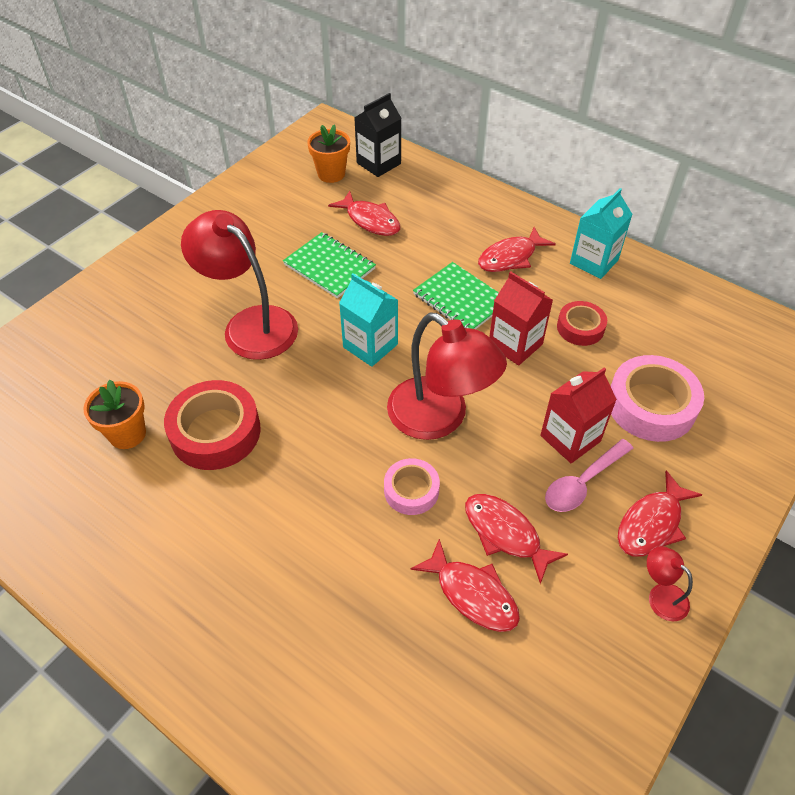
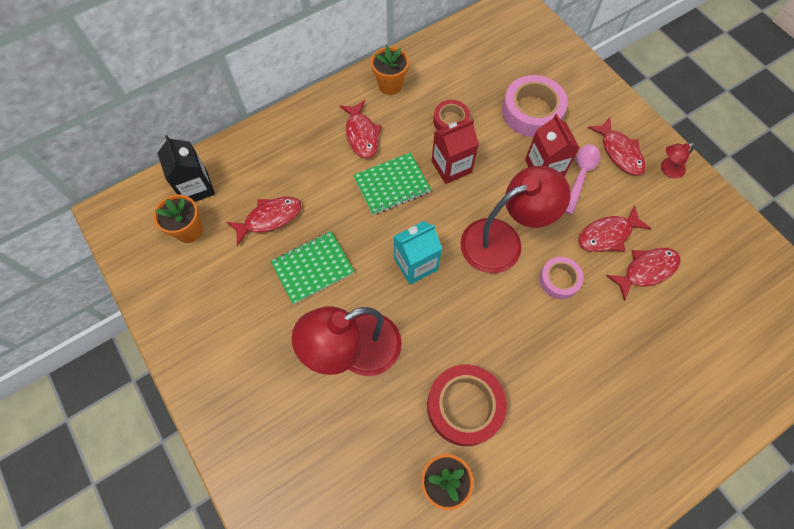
camera: 70 degrees left, 15 degrees up
(583, 482) = (580, 175): pink spoon -> pink spoon turned 135 degrees counterclockwise
(594, 262) = (390, 85): turquoise carton -> orange flower pot

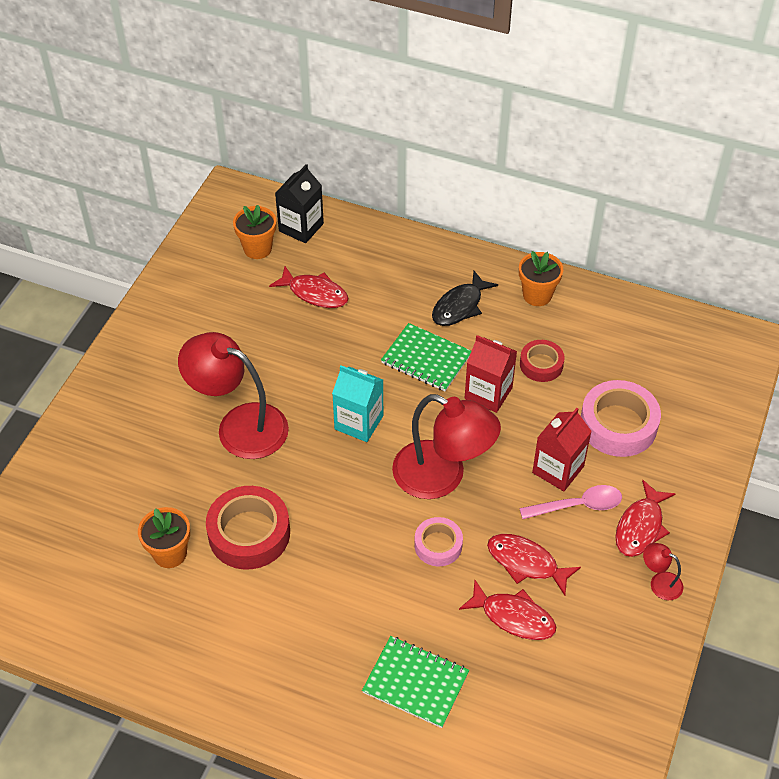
camera: 55 degrees right, 15 degrees down
(313, 268) = (292, 351): green notebook -> green notebook (415, 683)
(361, 135) = (460, 306): red fish -> black fish

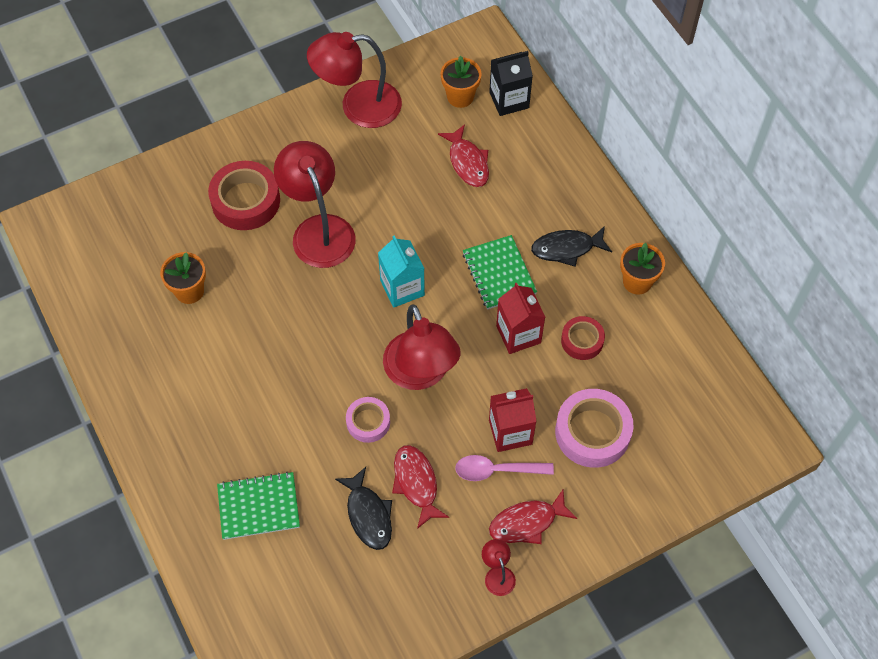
camera: 40 degrees right, 10 degrees up
(175, 308) = (358, 106): none -> red lamp
(249, 533) = (251, 315): red tape -> red tape (245, 201)
(415, 683) = (258, 507): green notebook -> green notebook turned 75 degrees counterclockwise
(513, 617) = (368, 515): red fish -> black fish
(577, 505) = (497, 470): pink spoon -> pink spoon turned 150 degrees clockwise

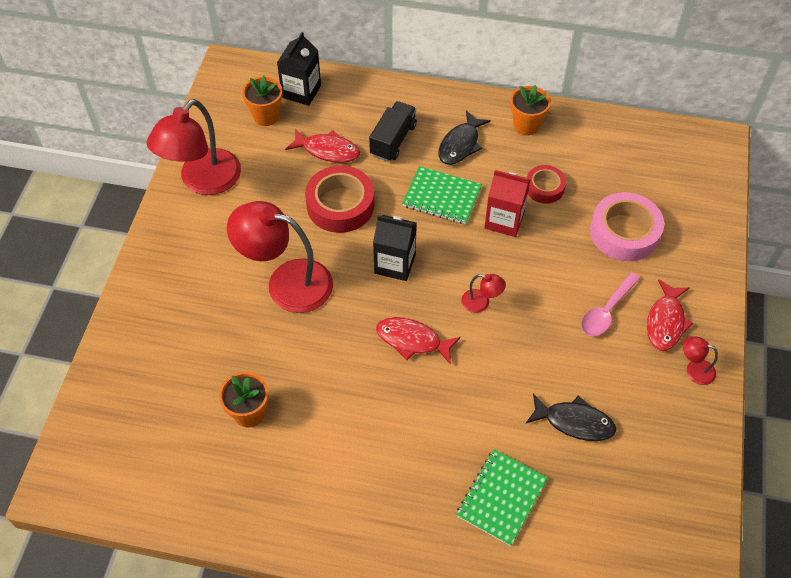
camera: 50 degrees left, 5 degrees down
(245, 201) = (206, 314): red tape -> red tape (340, 205)
(368, 422) = (492, 366): pink tape -> none
(402, 288) = (395, 264): turquoise carton -> black carton
(416, 483) = (574, 370): red fish -> red fish (412, 340)
(421, 374) = (481, 303): red lamp -> red lamp, size x0.43
(510, 432) = (581, 281): red carton -> none
(523, 198) = (393, 140): none -> black truck

